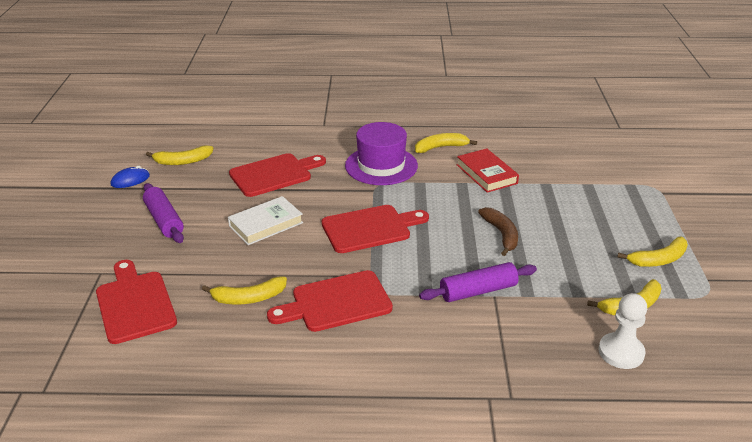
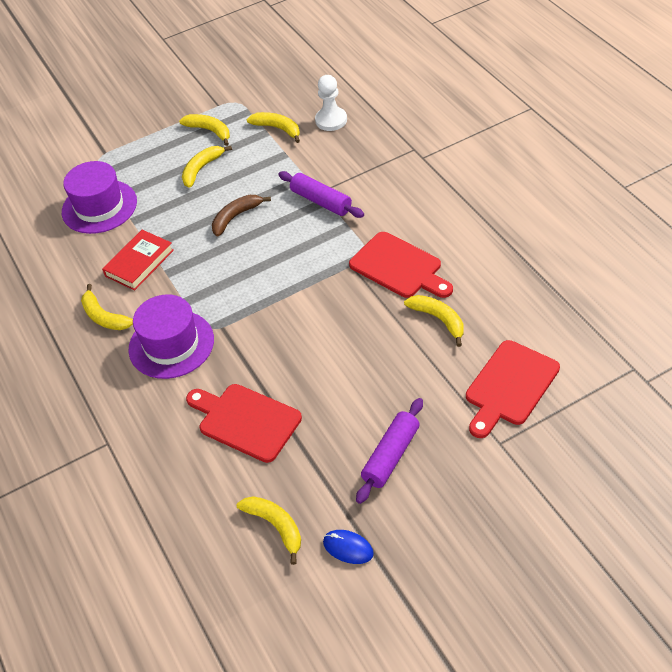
camera: 115 degrees left, 15 degrees up
(266, 224) = (336, 372): white book -> none
(370, 228) = (287, 297): red cutting board -> none
(579, 173) = (99, 207): none -> purple hat
(593, 236) = (201, 169): none -> yellow banana

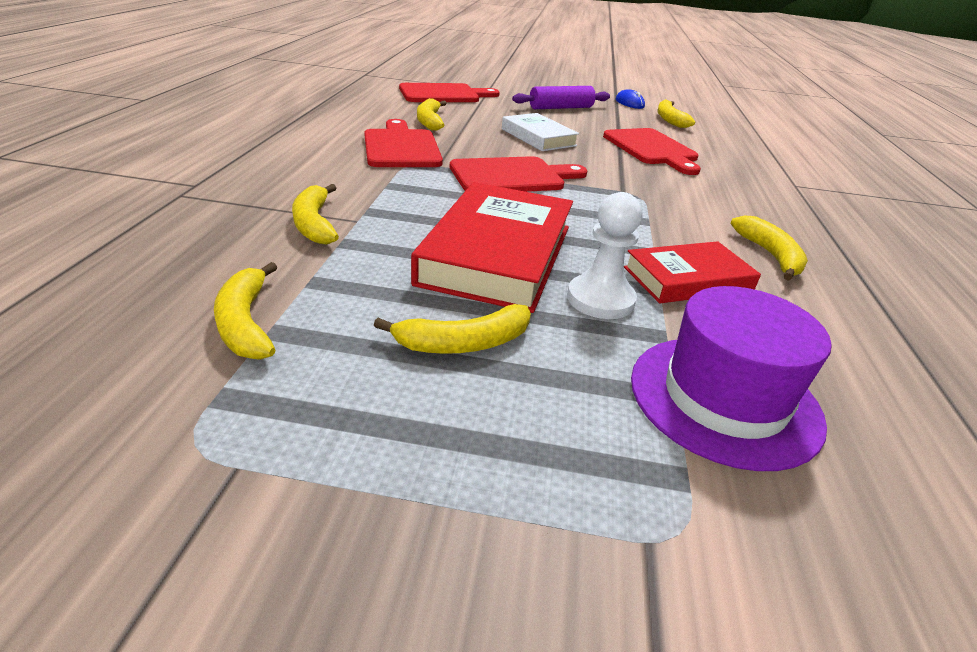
camera: 150 degrees left, 15 degrees down
(171, 344) = (690, 203): purple hat -> none
(209, 131) = (350, 409): yellow banana -> yellow banana (314, 224)
(235, 217) = (497, 254): brown banana -> red book
(298, 289) = (512, 176): none -> red cutting board
(321, 201) = (373, 212): purple rolling pin -> none
(331, 120) = (161, 280): white pawn -> white pawn (600, 299)
(341, 363) = (538, 137): none -> white book

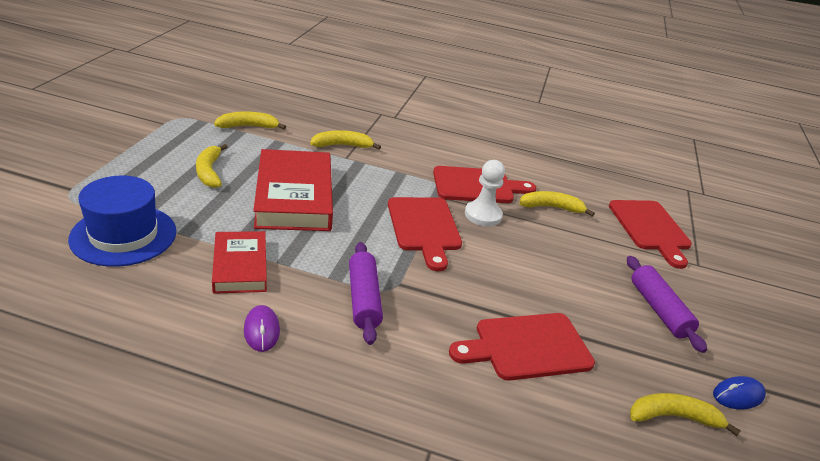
camera: 95 degrees right, 0 degrees up
(497, 254) = (294, 197): red book -> red book turned 60 degrees clockwise
(538, 137) = (533, 265): white book -> none
(600, 299) = (230, 221): white pawn -> white pawn (483, 215)
(665, 207) = (363, 299): none -> purple rolling pin
(724, 398) = (124, 235): purple hat -> blue hat
(770, 255) = (261, 330): yellow banana -> purple mouse

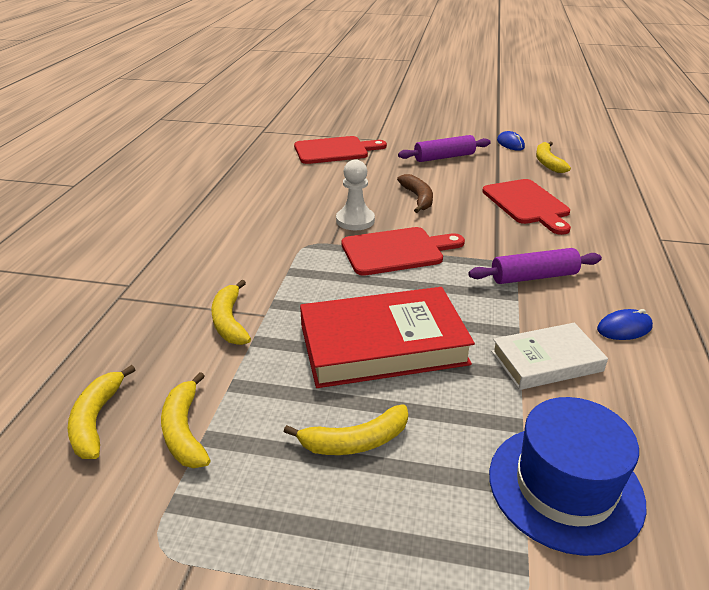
camera: 90 degrees left, 0 degrees up
(240, 266) = (546, 361): red book -> white book
(261, 330) = (624, 328): purple mouse -> blue mouse
(477, 186) = (298, 224): red cutting board -> none
(534, 262) = (418, 198): none -> brown banana
(551, 207) = (323, 188): yellow banana -> yellow banana (96, 420)

